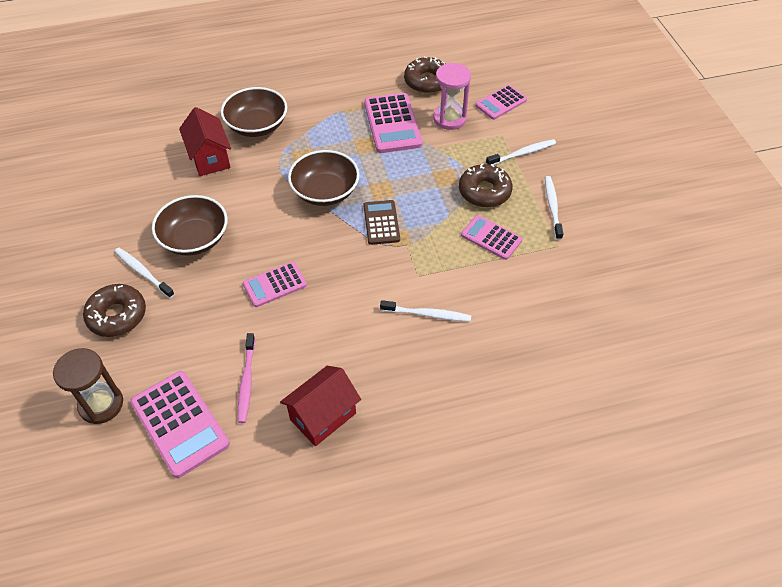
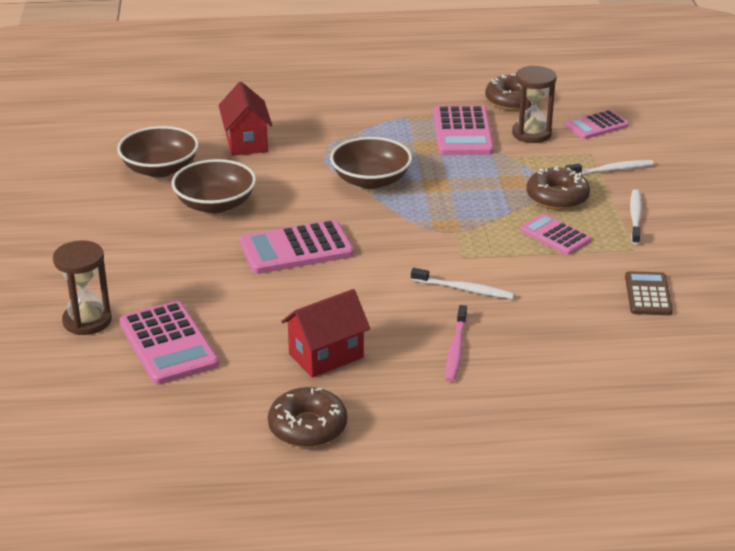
camera: 10 degrees right, 20 degrees down
(117, 315) = (118, 255): brown donut -> brown donut (307, 427)
(143, 272) = (153, 225): white toothbrush -> none
(246, 381) = (248, 320): pink toothbrush -> pink toothbrush (456, 349)
(257, 125) = (305, 120): brown bowl -> brown bowl (160, 169)
(275, 285) = (296, 249): pink calculator -> pink calculator, size x1.60
(381, 222) = (429, 211): brown calculator -> brown calculator (648, 294)
(449, 118) = (531, 134): pink hourglass -> brown hourglass

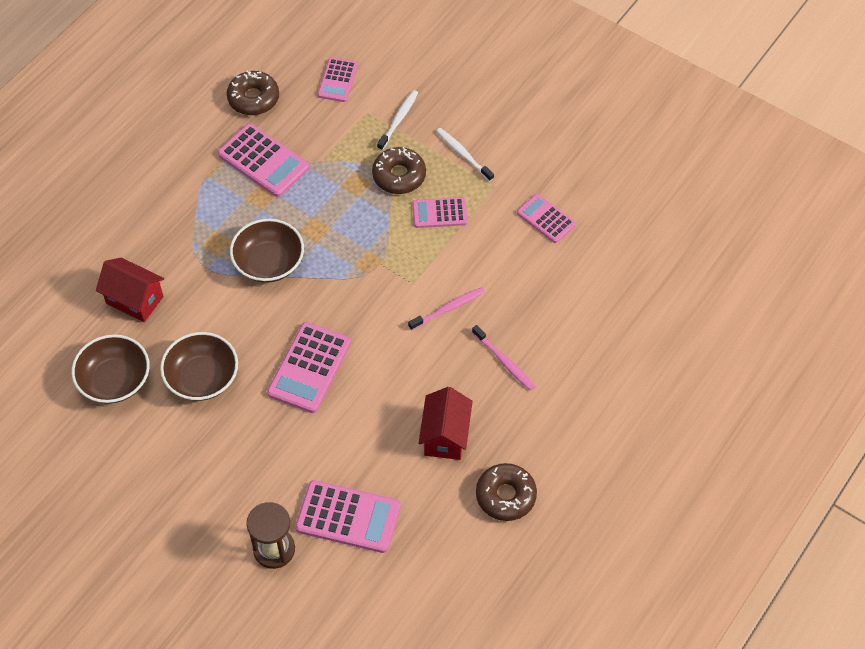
camera: 50 degrees left, 25 degrees up
(464, 289) = (448, 309): white toothbrush -> pink toothbrush
(531, 134) = (308, 124): brown hourglass -> none
(648, 294) = (546, 219): brown calculator -> pink calculator

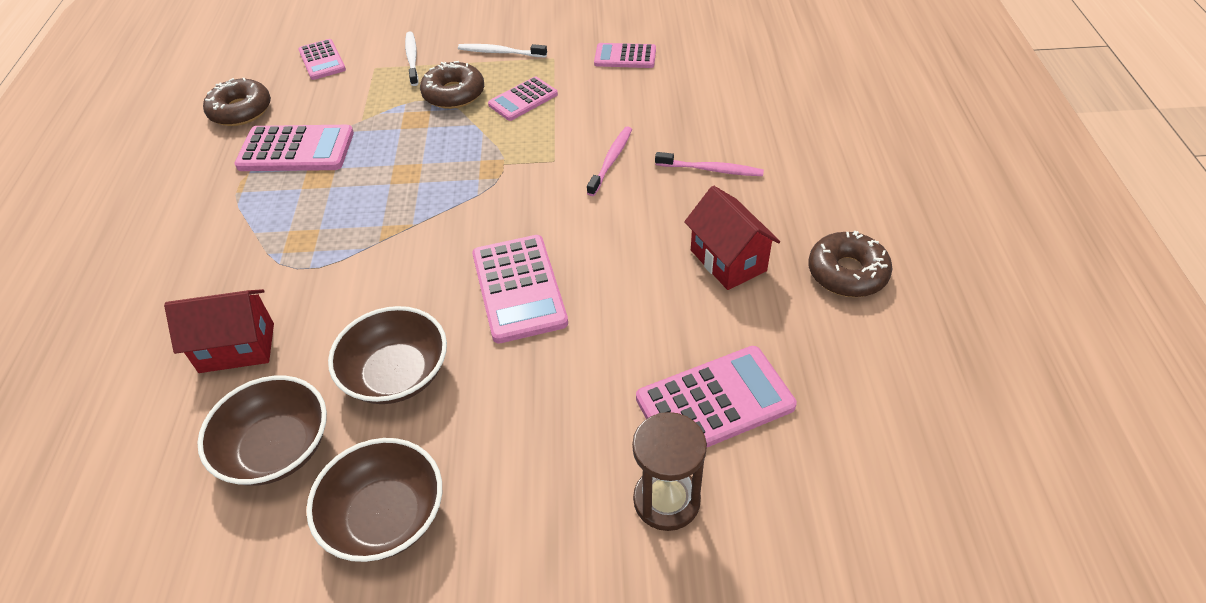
camera: 35 degrees left, 10 degrees down
(269, 262) = (380, 225): brown bowl -> brown bowl (385, 516)

